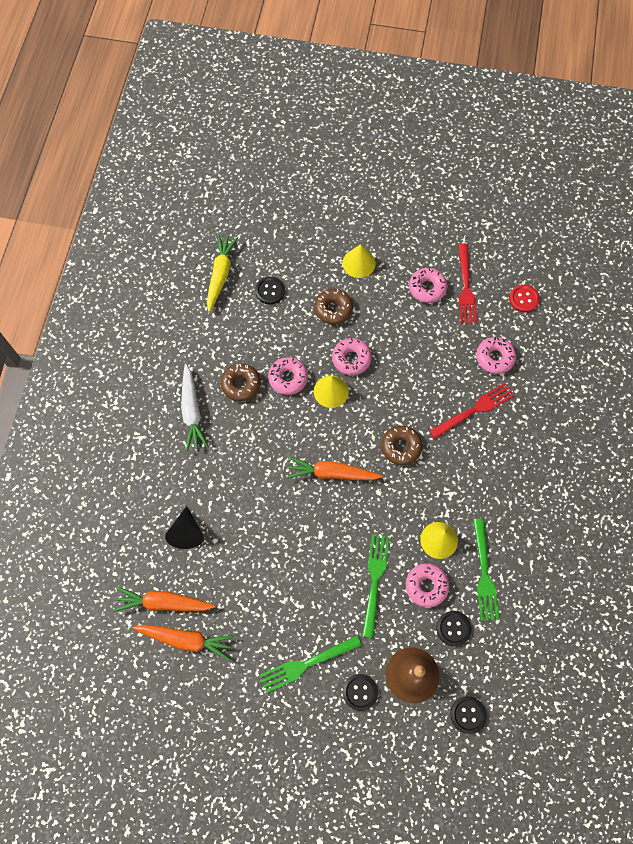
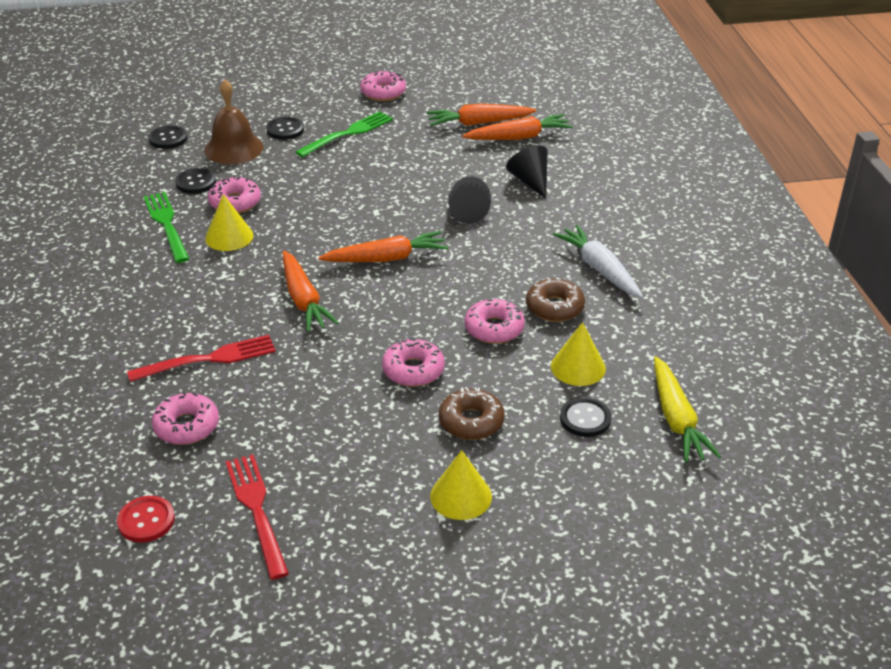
camera: 160 degrees right, 30 degrees down
(255, 509) = (464, 212): none -> black cone
(331, 391) = (426, 330): yellow cone -> yellow cone (578, 367)
(375, 581) = (297, 194): green fork -> none
(401, 447) = (304, 300): brown donut -> orange carrot
(427, 288) = (326, 491): pink donut -> pink donut (383, 92)
(474, 410) = (208, 359): red fork -> red fork turned 150 degrees counterclockwise

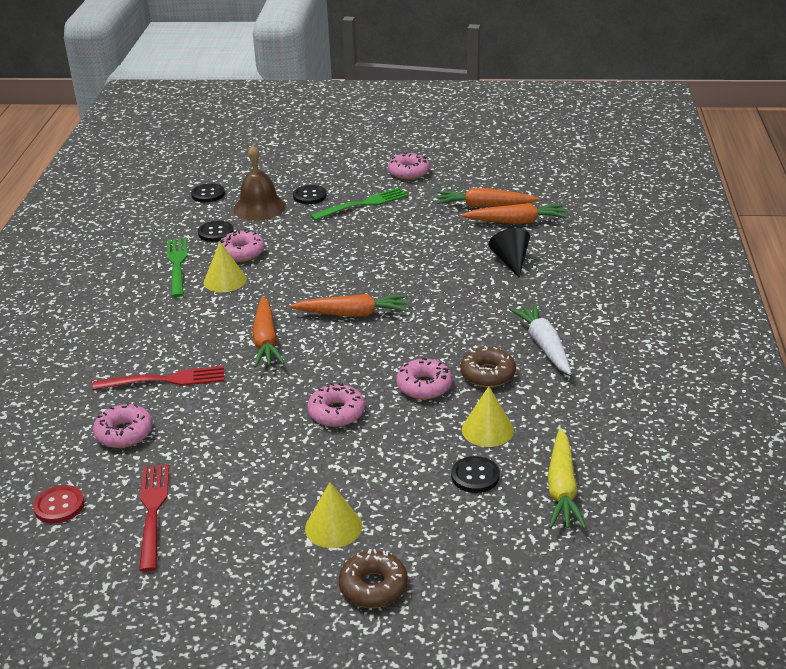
camera: 15 degrees right, 5 degrees down
(464, 212) = (439, 282): black cone -> none
(471, 421) = (369, 464): brown donut -> brown donut (373, 587)

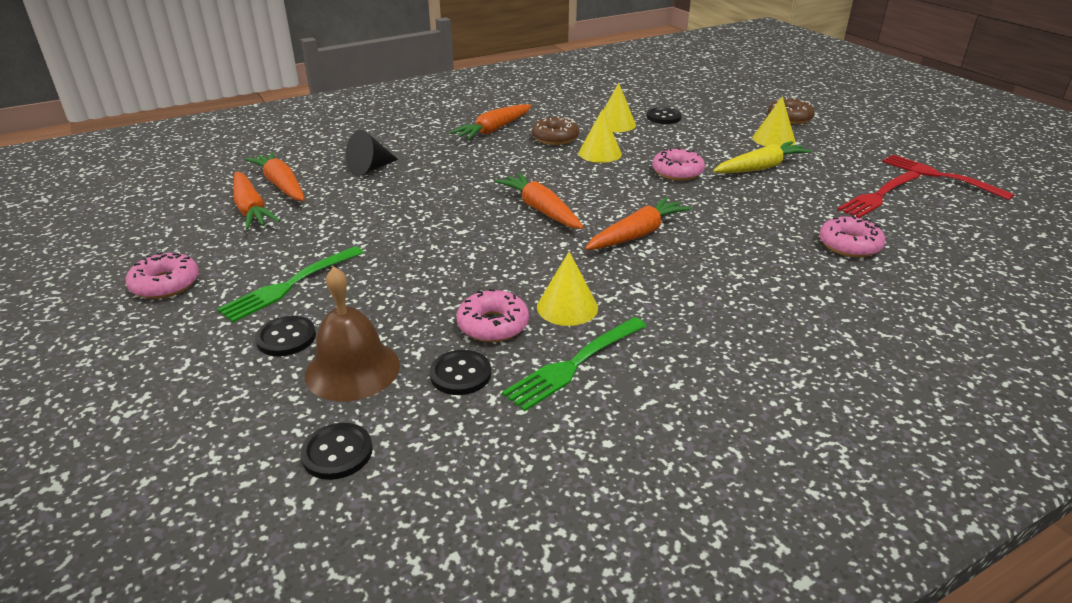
camera: 125 degrees left, 0 degrees up
(59, 506) = (951, 233): red button -> none
(165, 380) = (765, 259): red fork -> red fork (940, 176)
(363, 204) = (290, 285): green fork -> green fork turned 75 degrees counterclockwise
(424, 386) = (600, 153): pink donut -> yellow cone
(543, 345) = (494, 130): white carrot -> orange carrot
(562, 489) = (636, 97): yellow carrot -> yellow carrot (760, 167)

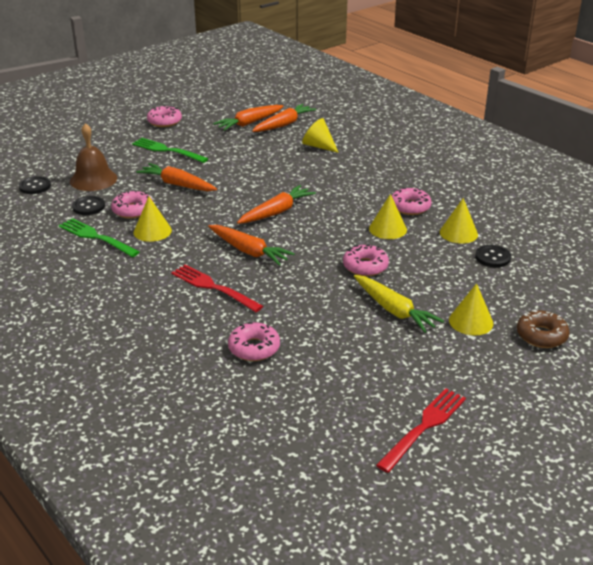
camera: 80 degrees right, 0 degrees up
(286, 338) = (119, 159): black button -> none
(370, 169) = (318, 146): black cone -> yellow cone
(494, 130) = (412, 180): orange carrot -> orange carrot (177, 184)
(555, 138) = (410, 207): brown donut -> pink donut
(879, 195) = (357, 376): red fork -> red fork (213, 287)

